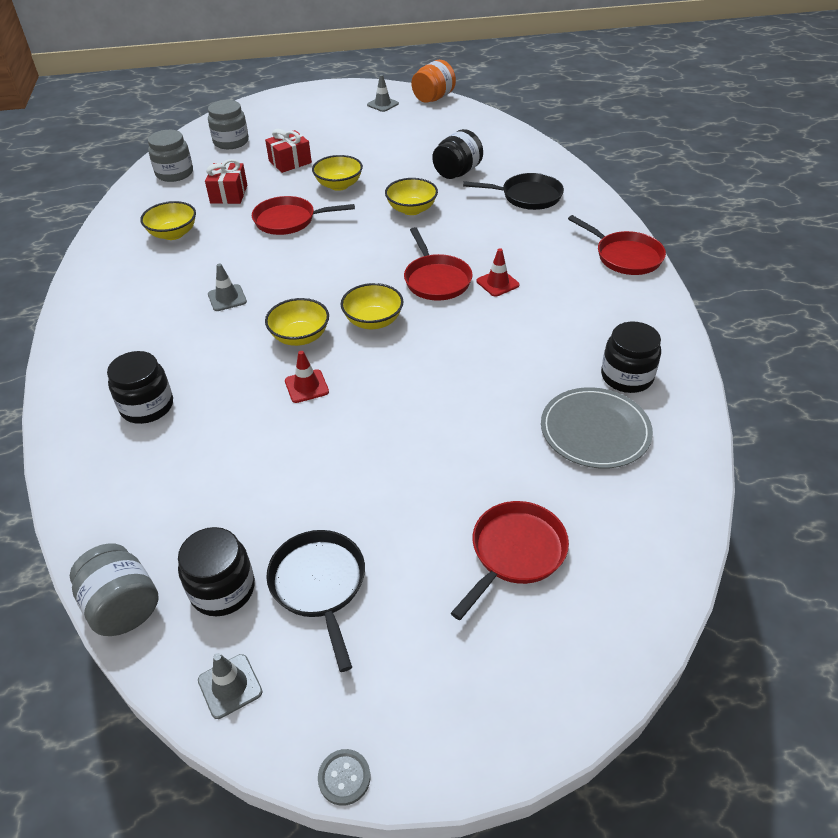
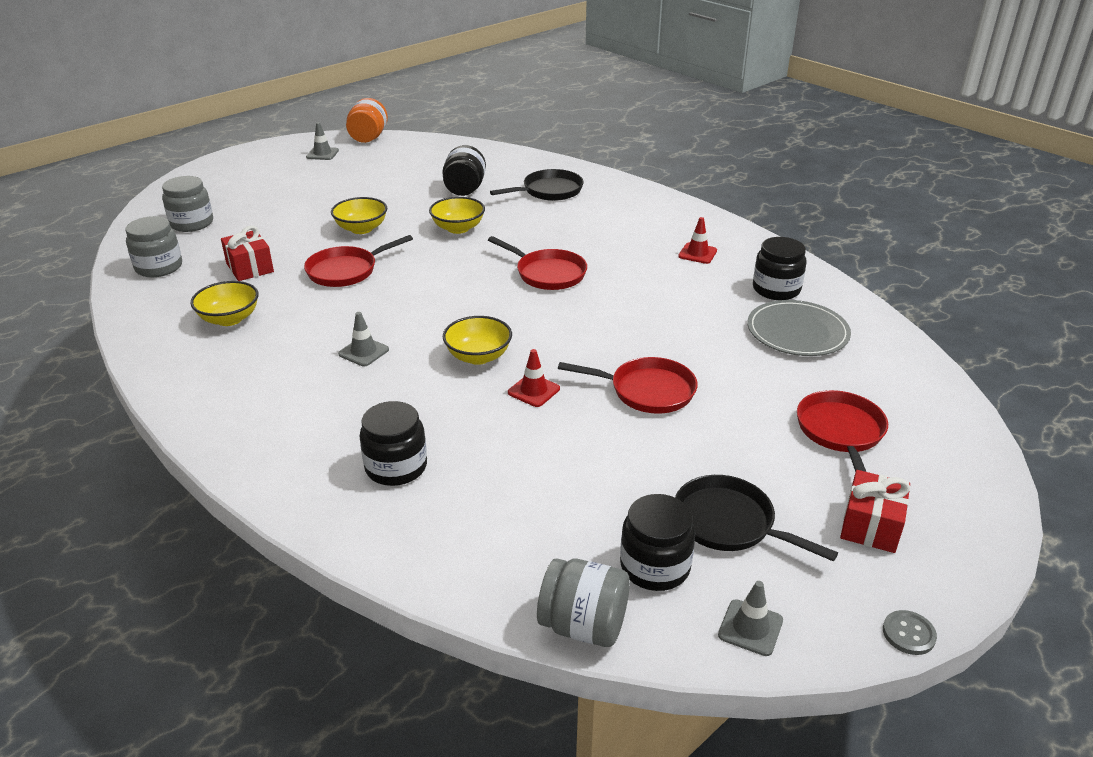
camera: 35 degrees left, 10 degrees down
(290, 162) = (284, 223): red gift -> red gift (871, 525)
(373, 321) = (531, 321): yellow bowl -> none
(497, 283) = (602, 260): red traffic cone -> red traffic cone (697, 253)
(625, 256) = (677, 211): red pan -> red pan (646, 391)

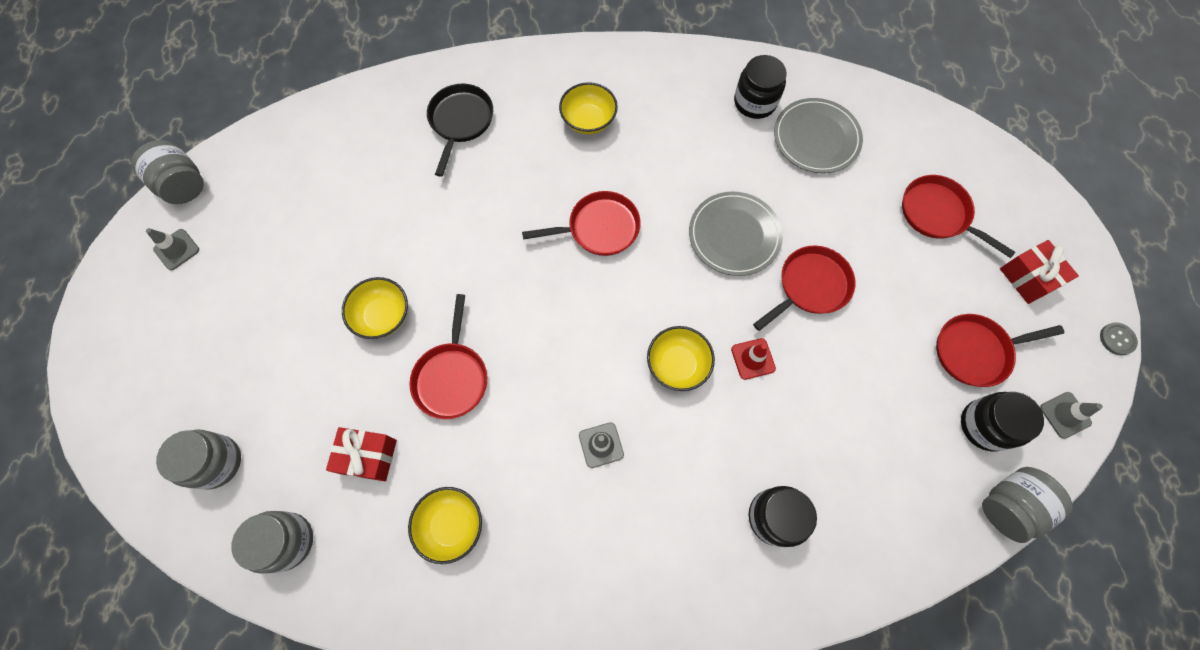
camera: 50 degrees left, 35 degrees up
(368, 138) = (184, 185): orange jar -> grey jar
(458, 228) = (459, 238): yellow bowl -> yellow bowl (588, 120)
(464, 189) = (390, 182): black jar -> none
(635, 332) = (734, 235): none -> grey plate
(697, 253) = (663, 106): red traffic cone -> none
(729, 523) = (975, 351): black pan -> red pan

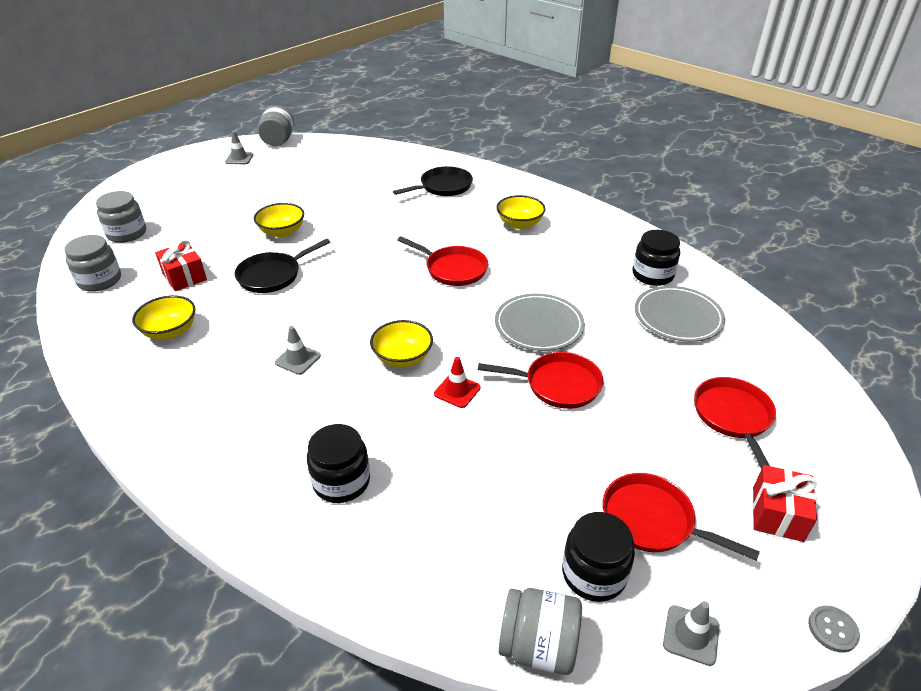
camera: 45 degrees right, 30 degrees down
(452, 377) = (273, 275): red pan -> black pan

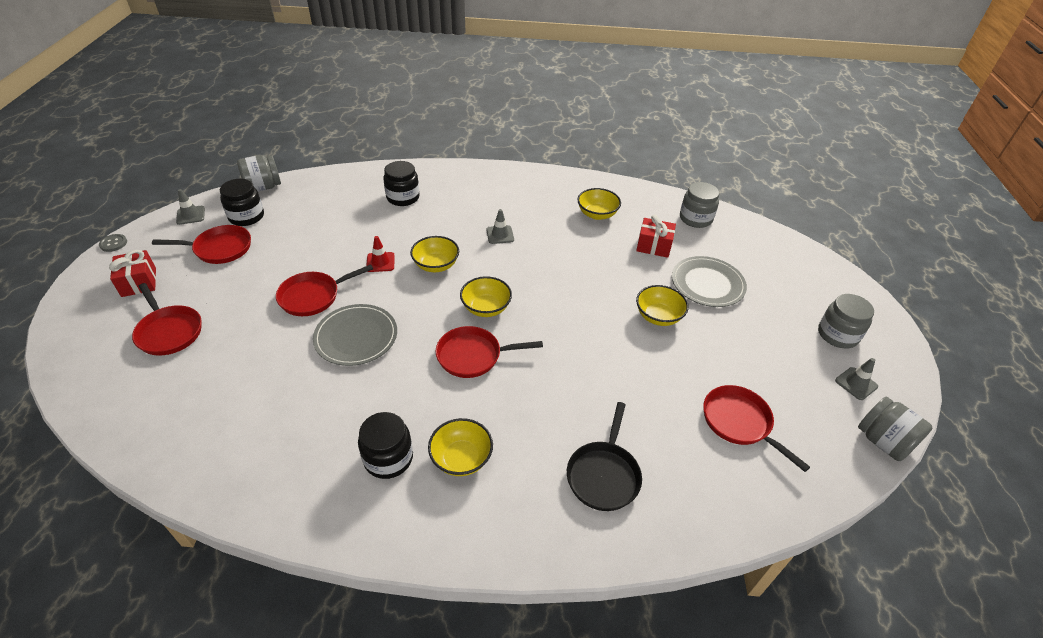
camera: 140 degrees right, 5 degrees up
(127, 233) = (755, 254): grey jar -> grey jar (837, 335)
(273, 275) = (600, 276): black pan -> none
(335, 173) = (739, 423): none -> red pan
(402, 296) = (486, 308): none -> yellow bowl
(652, 275) = (270, 456): black jar -> black jar (388, 458)
(678, 317) = (229, 409): grey plate -> grey plate (707, 284)

